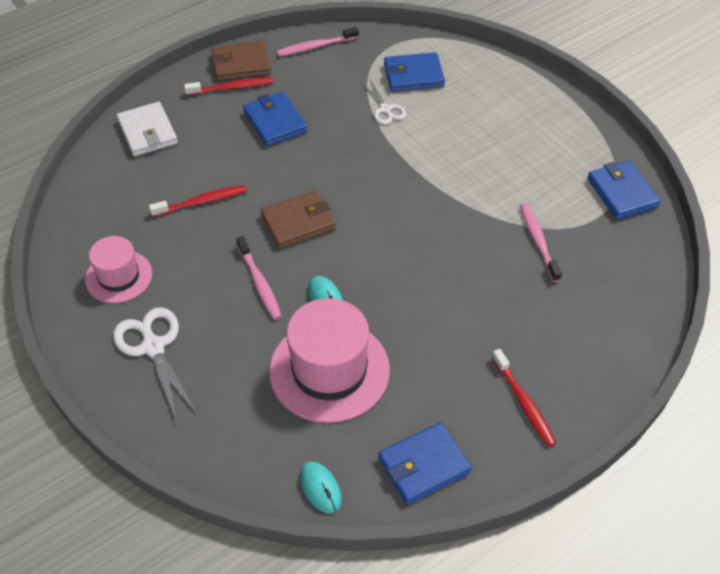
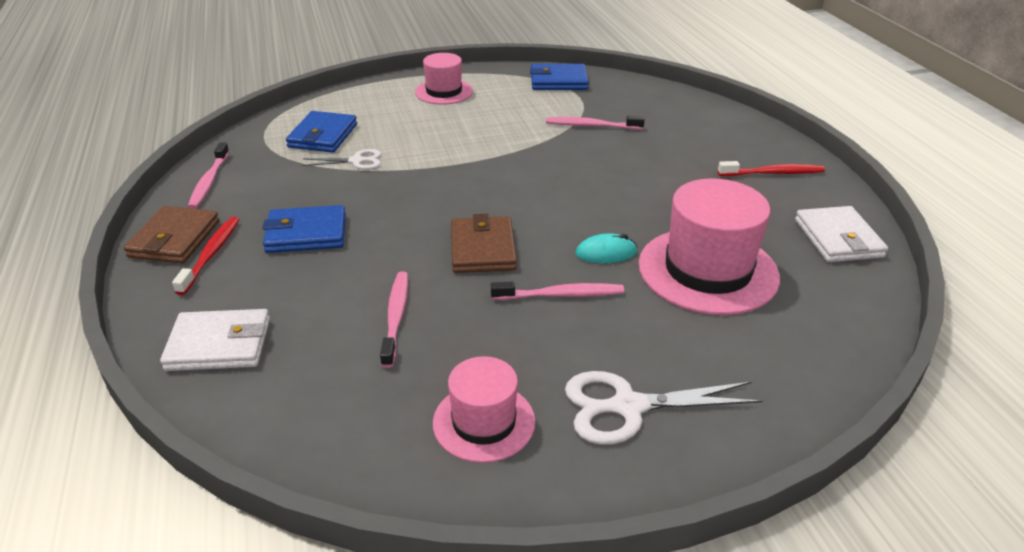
camera: 70 degrees left, 15 degrees down
(201, 202) = (396, 317): red toothbrush -> pink toothbrush
(320, 488) = (863, 307): turquoise mouse -> none
(424, 465) = (838, 238): blue wallet -> white wallet
(540, 119) = (444, 92): none -> pink hat

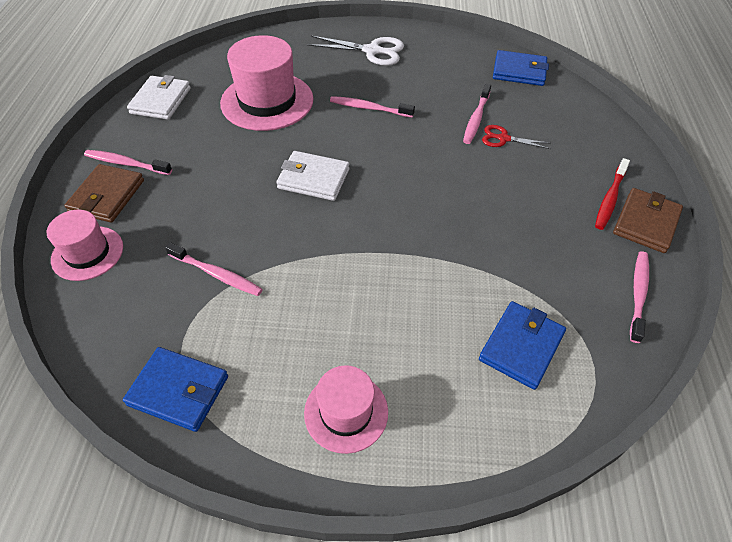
camera: 160 degrees left, 15 degrees up
(219, 344) = (585, 127): white wallet -> white wallet (313, 179)
(306, 233) = (535, 200): blue wallet -> blue wallet (519, 71)
(350, 297) = (503, 138): none -> red scissors
(356, 161) = (486, 285): white scissors -> none
(482, 249) = (403, 152): brown wallet -> brown wallet (107, 196)
(484, 422) = (443, 60): pink hat -> pink hat (87, 253)
(606, 253) = (320, 128): turquoise mouse -> none
(773, 173) = (126, 163): red toothbrush -> pink toothbrush

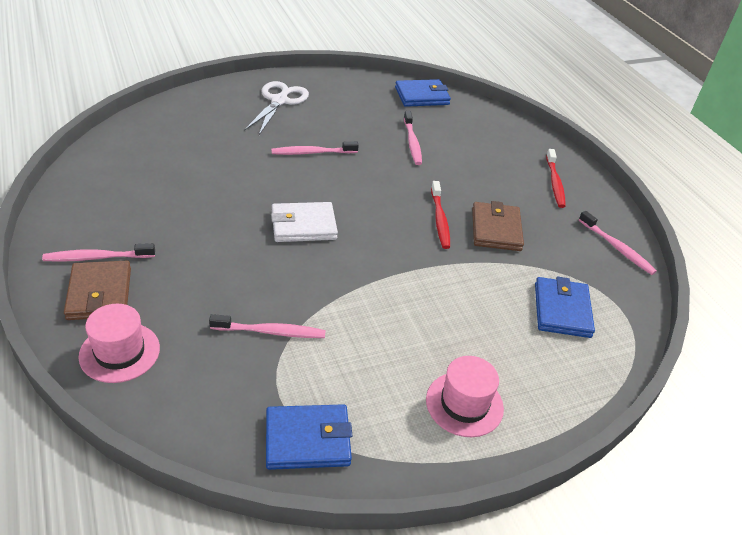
camera: 30 degrees left, 10 degrees down
(161, 101) = (90, 188): white wallet -> none
(267, 101) = (207, 166): pink hat -> none
(372, 51) = (279, 101): white scissors -> white scissors turned 60 degrees counterclockwise
(451, 207) = (440, 219): none -> red toothbrush
(503, 138) = (445, 154): red scissors -> none
(638, 294) = (617, 248): pink toothbrush -> pink toothbrush turned 150 degrees clockwise
(646, 223) = (590, 194): brown wallet -> brown wallet (496, 229)

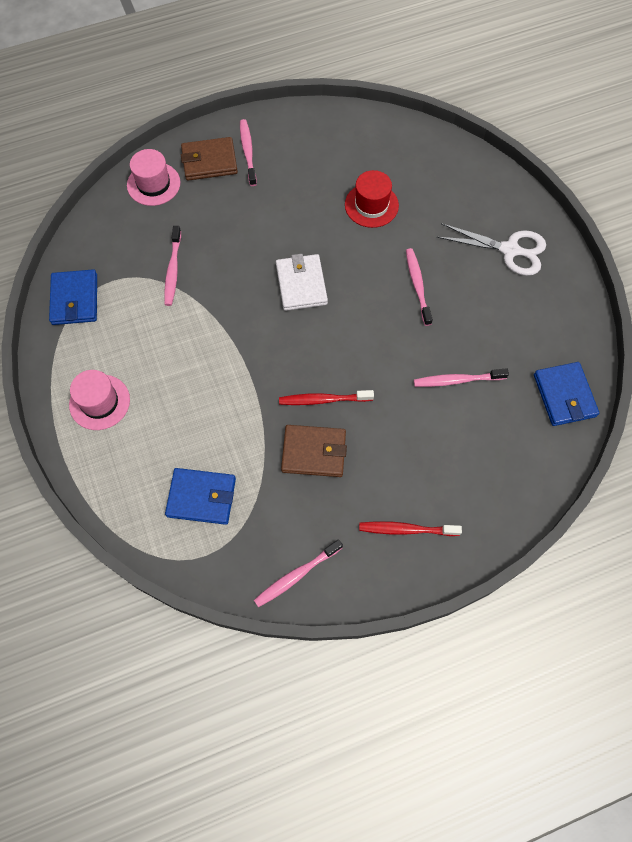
camera: 95 degrees right, 25 degrees up
(208, 170) = (371, 205): none -> red hat

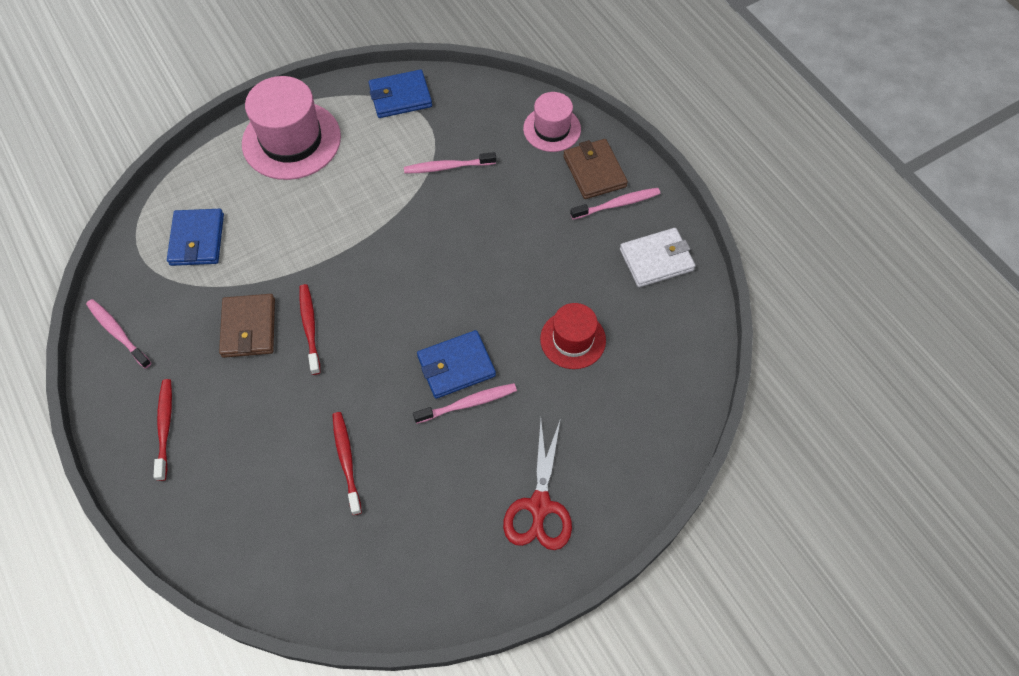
camera: 80 degrees right, 5 degrees down
(99, 402) = (291, 140): pink hat -> pink hat, size x1.69
(301, 284) = (449, 284): white wallet -> white wallet (656, 260)
(457, 380) = (346, 461): pink toothbrush -> red toothbrush
(509, 250) = (539, 505): white scissors -> red scissors
(564, 395) = (337, 587): blue wallet -> blue wallet (456, 366)

